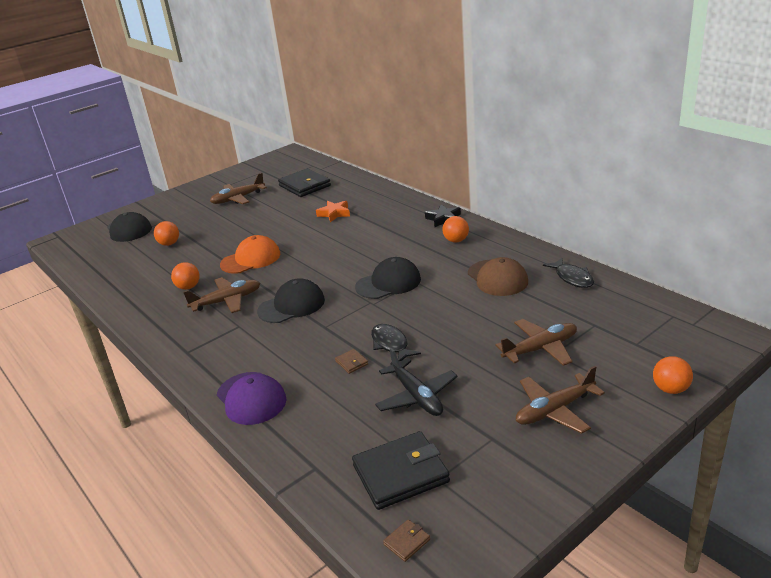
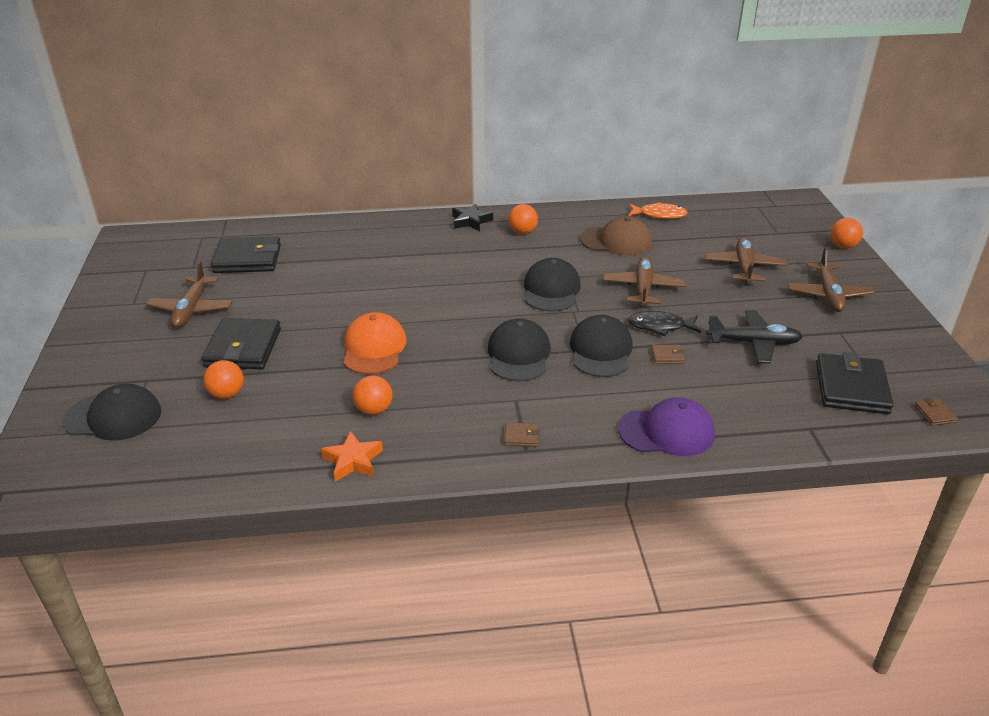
camera: 60 degrees left, 5 degrees up
(200, 344) = (521, 436): none -> brown wallet
(215, 227) = (243, 348): none -> black wallet
(227, 301) = (449, 392): brown plane -> brown plane (643, 288)
(329, 333) = (600, 351): none -> black cap
(334, 214) = (355, 266): orange star -> orange star (353, 461)
(572, 278) = (659, 215): black fish -> orange fish

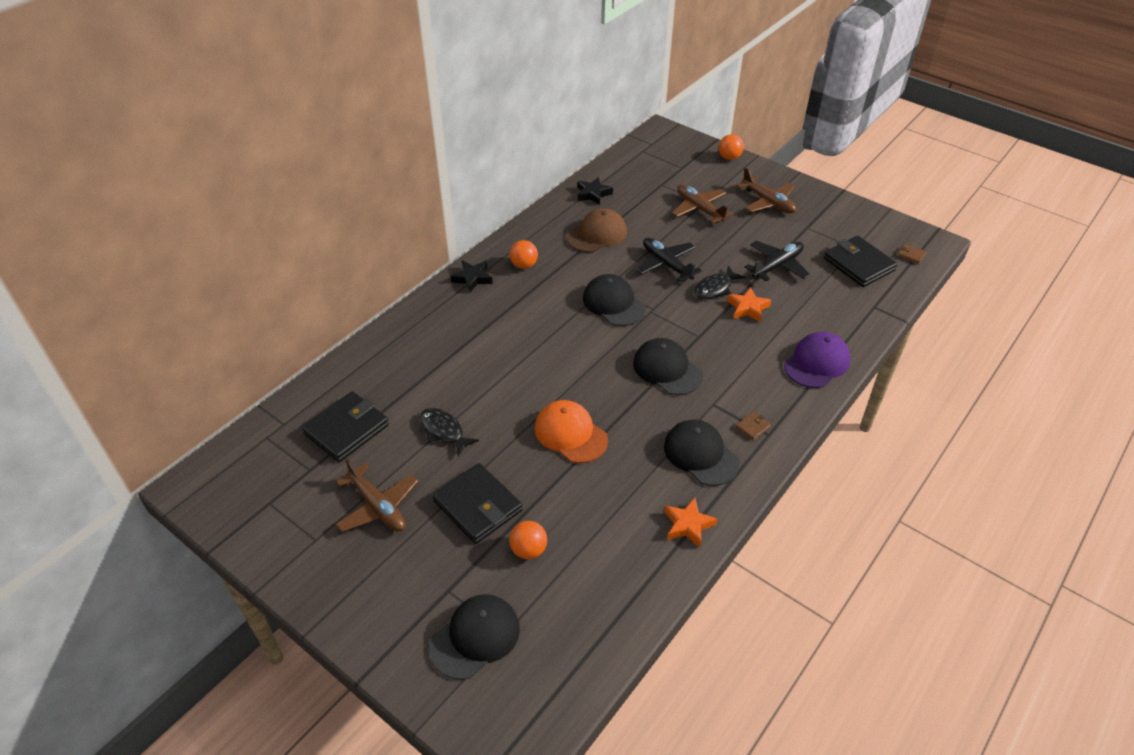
camera: 45 degrees left, 10 degrees up
(298, 294) = (444, 431): none -> black fish
(374, 410) = (644, 479): orange ball -> none
(600, 351) = (708, 331): black cap -> black cap (700, 454)
(643, 288) = (666, 264): brown plane -> black plane
(659, 215) = (593, 194): orange fish -> black star
(667, 356) = (748, 308): brown wallet -> orange star

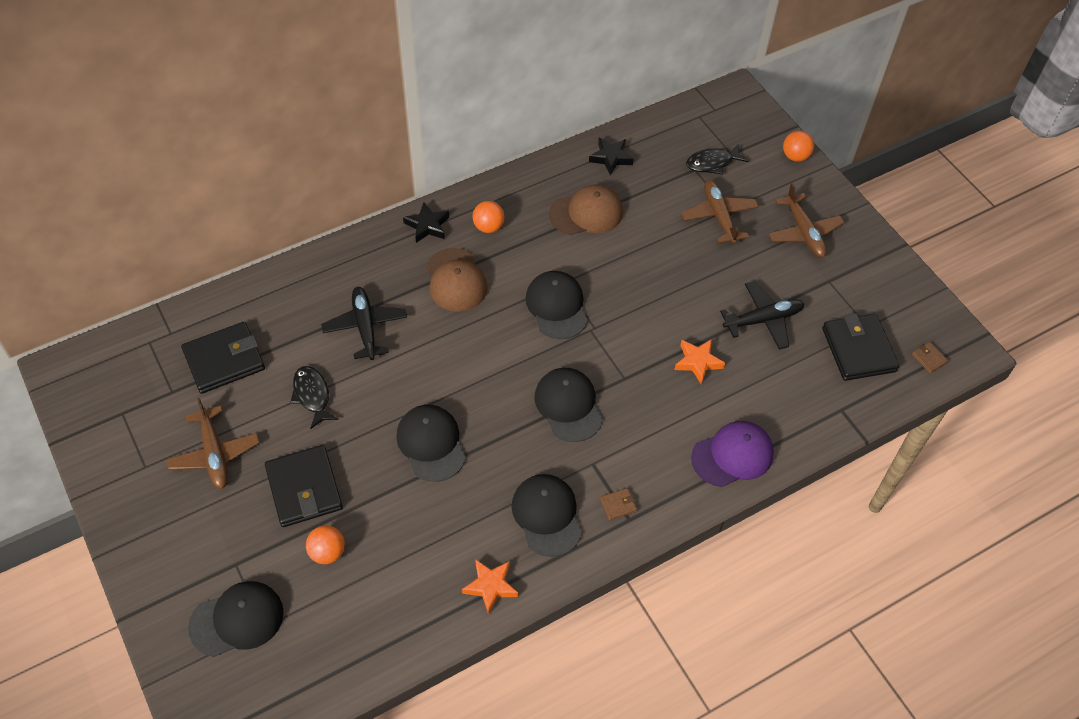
camera: 20 degrees right, 10 degrees up
(519, 309) = (455, 280): none -> brown cap
(570, 434) = (431, 444): orange cap -> black cap
(666, 264) = (640, 276): black plane -> black plane (365, 327)
(715, 288) = (676, 325): black fish -> black fish (712, 163)

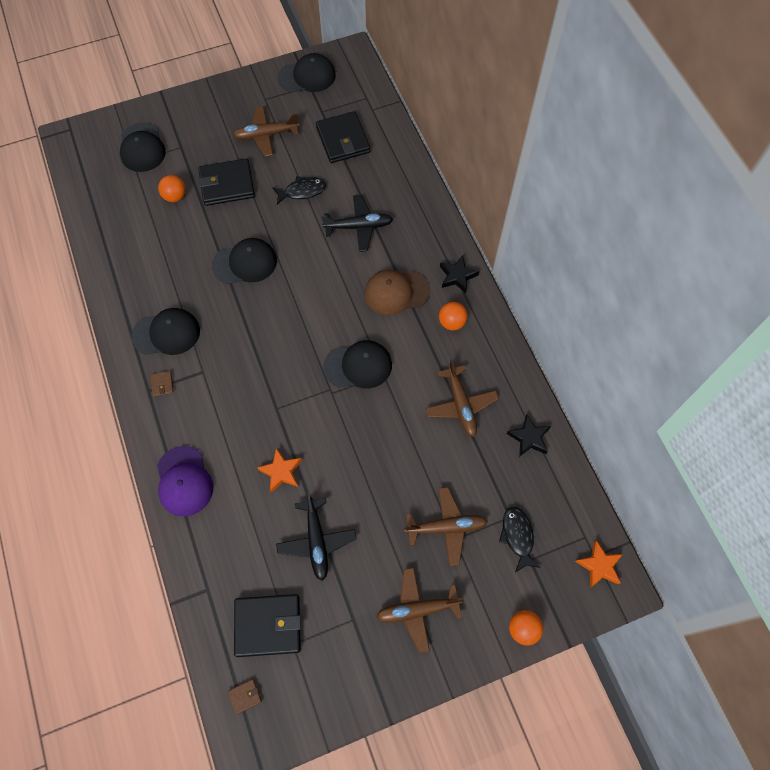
camera: 100 degrees right, 10 degrees up
(490, 586) = (122, 290): orange star -> orange star (599, 566)
(568, 406) = (258, 361): black cap -> black cap (307, 76)
(586, 213) = (460, 405): brown cap -> brown plane

